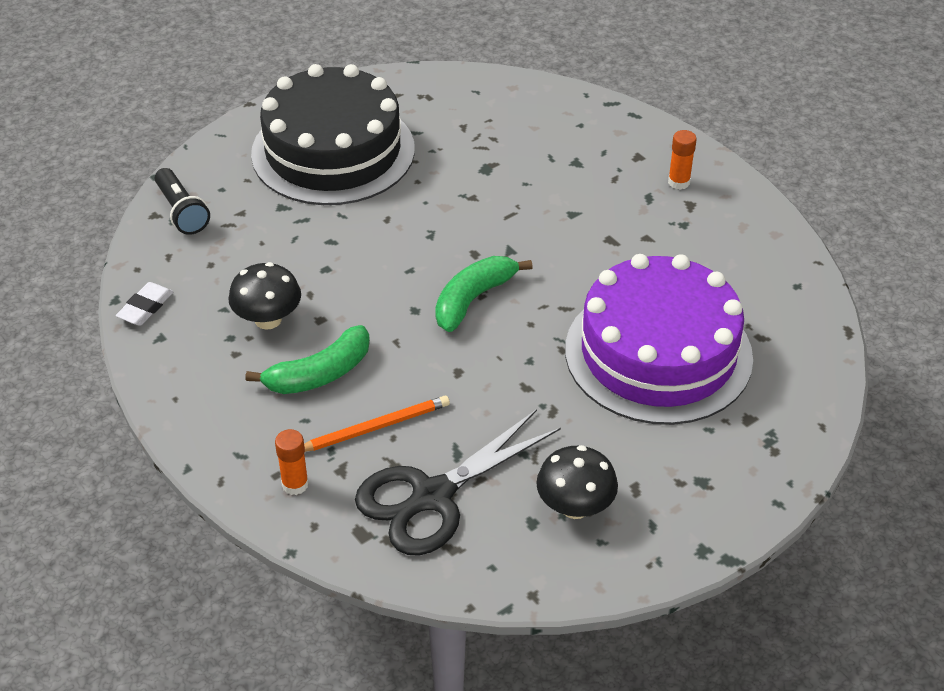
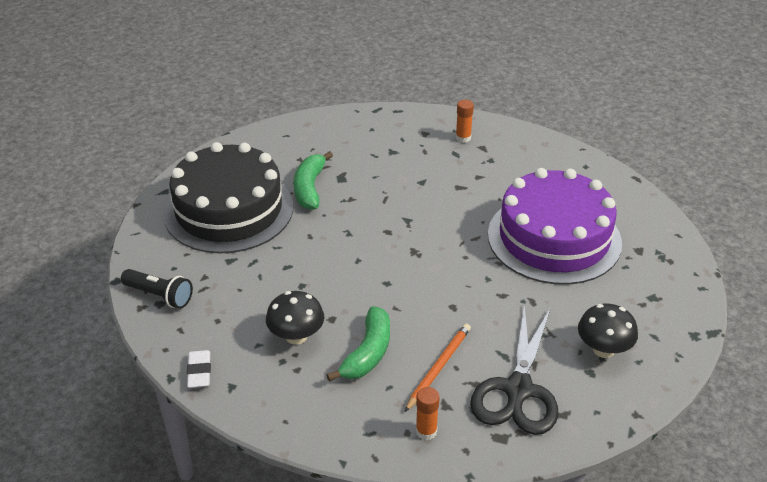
camera: 35 degrees left, 5 degrees down
(473, 299) = (416, 259): green banana -> green banana (310, 188)

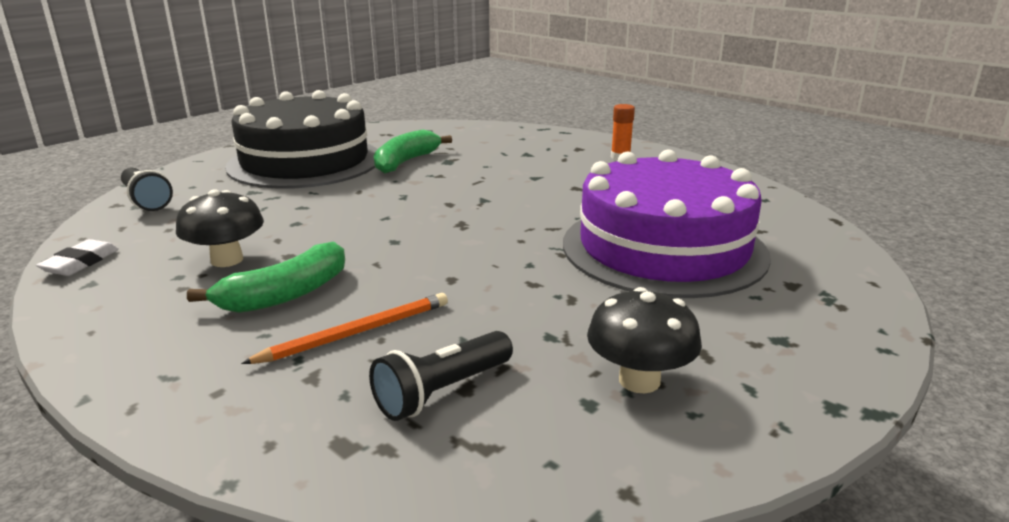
camera: 25 degrees right, 15 degrees down
(426, 431) = (244, 399): orange glue stick -> none
(518, 390) = (442, 392): black scissors -> black flashlight

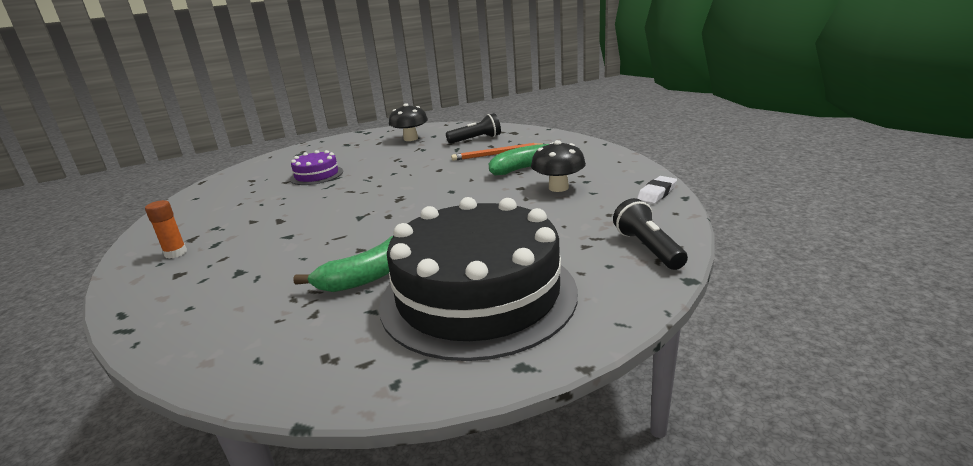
camera: 155 degrees left, 0 degrees up
(663, 248) = (317, 175): purple cake -> purple cake, size x0.45

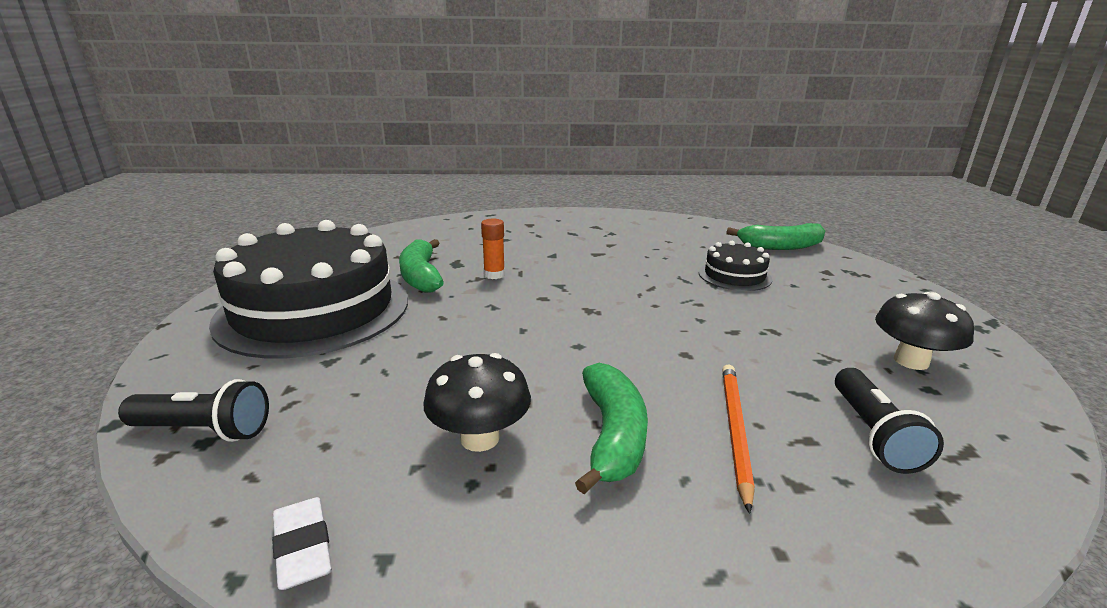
camera: 110 degrees right, 0 degrees up
(176, 253) = (571, 223): orange glue stick -> orange glue stick (494, 275)
(251, 171) = (780, 246): none -> green banana
(317, 175) = (734, 275): purple cake -> black cake

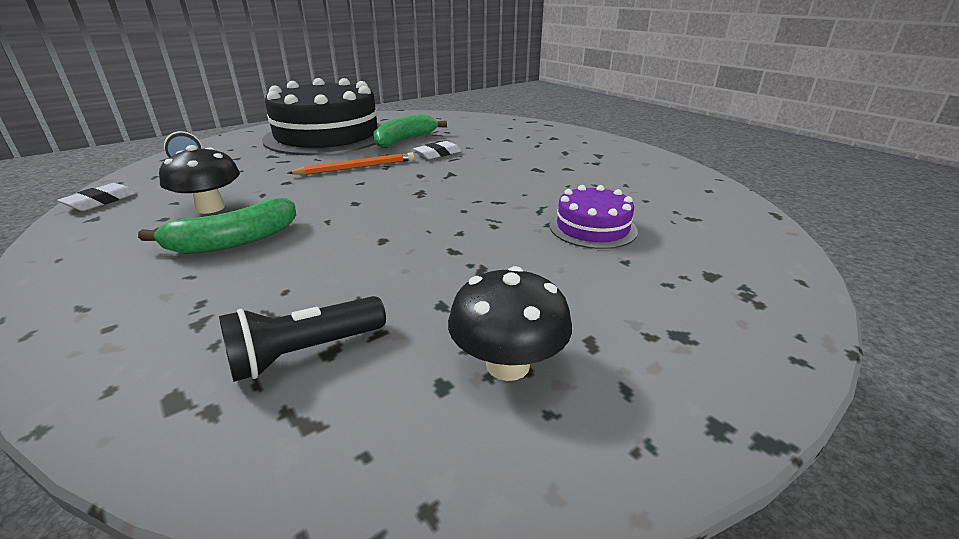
camera: 55 degrees right, 5 degrees up
(494, 275) = (438, 154): orange glue stick -> white eraser
(734, 275) = (592, 228): black cake -> purple cake
(734, 431) = (267, 282): orange pencil -> orange pencil (356, 167)
(780, 246) = (737, 236): green banana -> none

